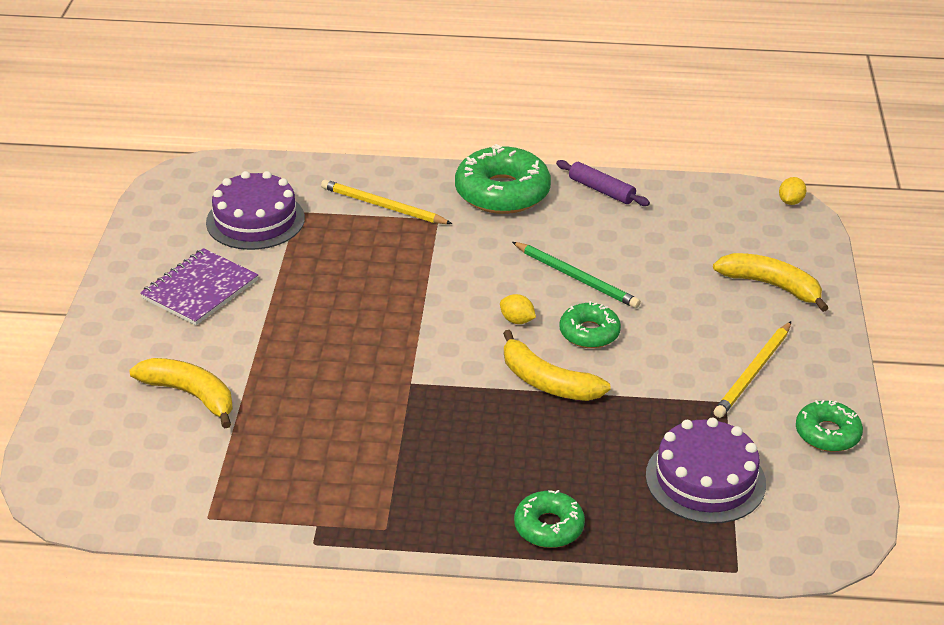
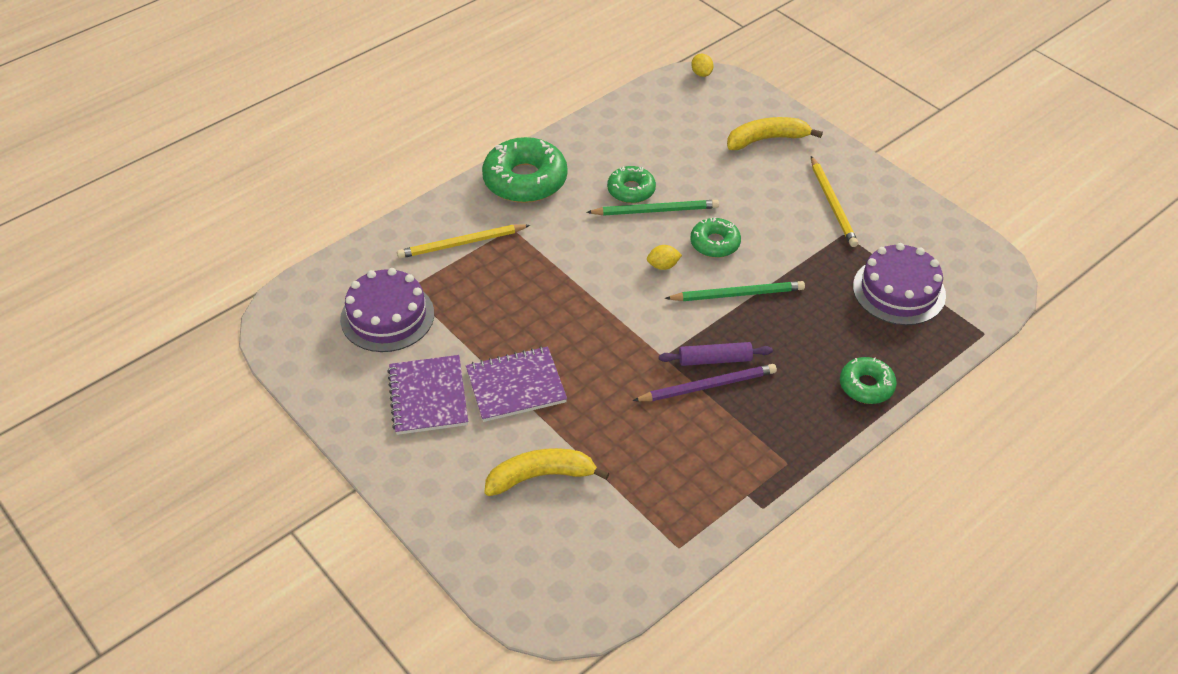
camera: 45 degrees left, 10 degrees up
(269, 325) = (516, 386): none -> purple notebook
(412, 428) = (708, 386): none -> purple pencil
(547, 382) = (737, 294): yellow banana -> green pencil
(601, 190) = (584, 137): purple rolling pin -> purple rolling pin (715, 360)
(827, 434) = (916, 215): green donut -> green donut (631, 190)

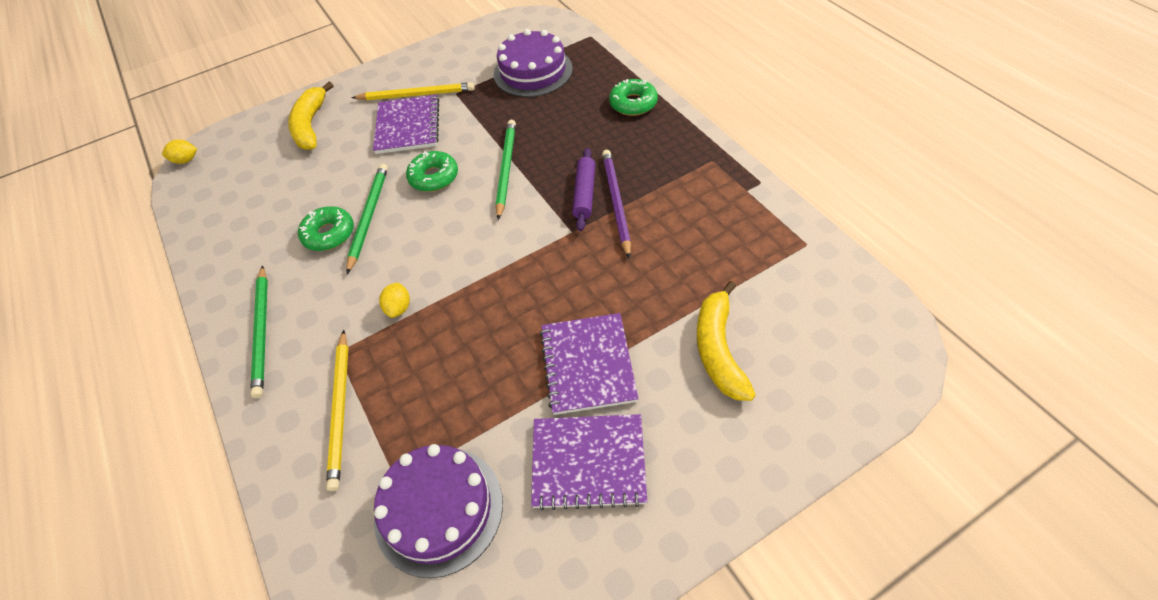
camera: 75 degrees left, 5 degrees up
(525, 180) = (262, 332): green donut -> green pencil
(663, 266) = (449, 219): yellow lemon -> yellow lemon (399, 308)
(782, 208) = (408, 126): none -> purple notebook

